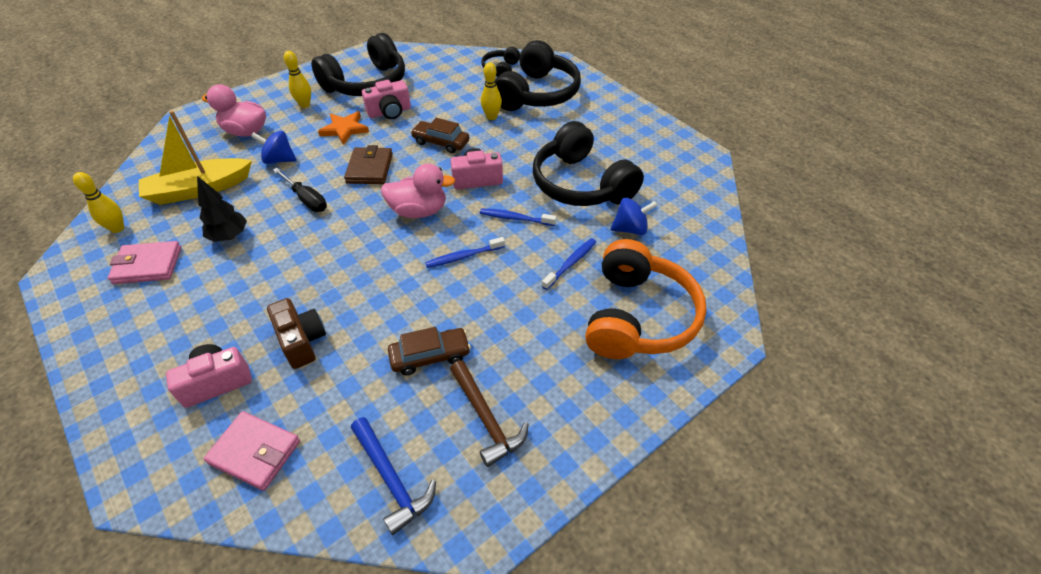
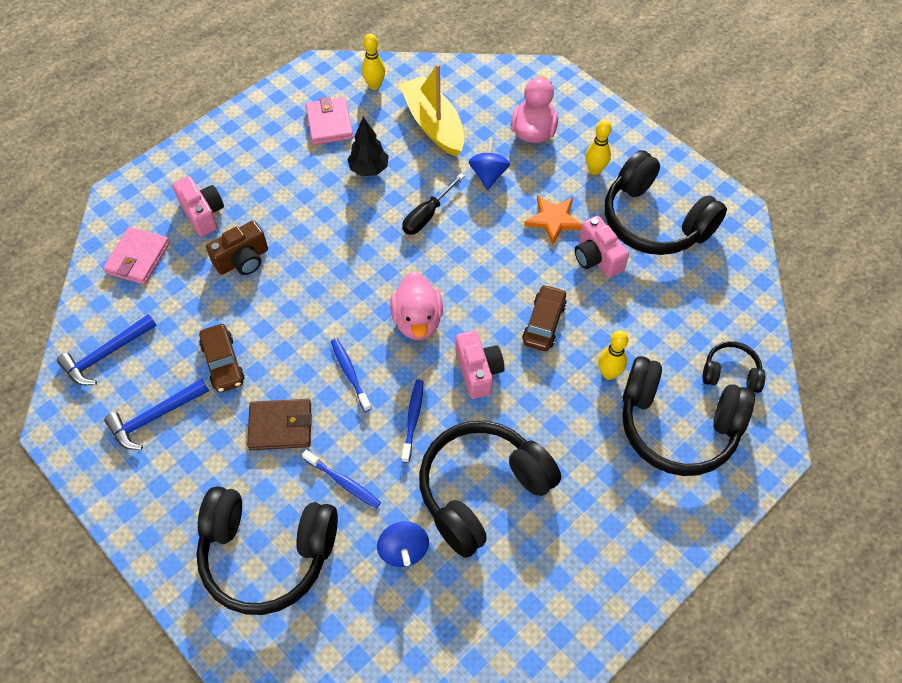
camera: 85 degrees right, 10 degrees up
(369, 168) = (484, 260): brown wallet -> brown wallet (280, 426)
(486, 418) = (155, 417): brown hammer -> blue hammer
(638, 316) = (267, 554): orange headphones -> black headphones

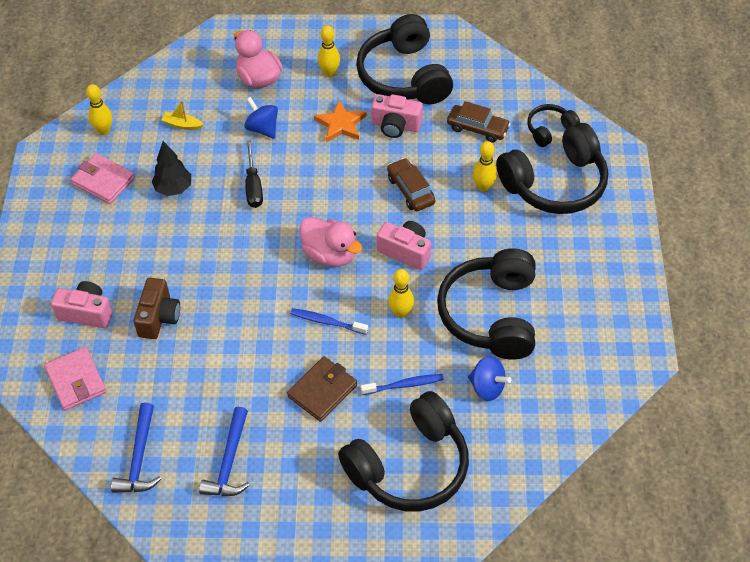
camera: 45 degrees left, 5 degrees down
(223, 363) = (232, 389): brown car -> brown car (477, 128)
(413, 419) = (400, 313): blue toothbrush -> yellow bowling pin
(433, 124) = (182, 125): yellow boat -> yellow boat, size x0.42
(654, 221) = (404, 76): black headphones -> black headphones turned 75 degrees clockwise

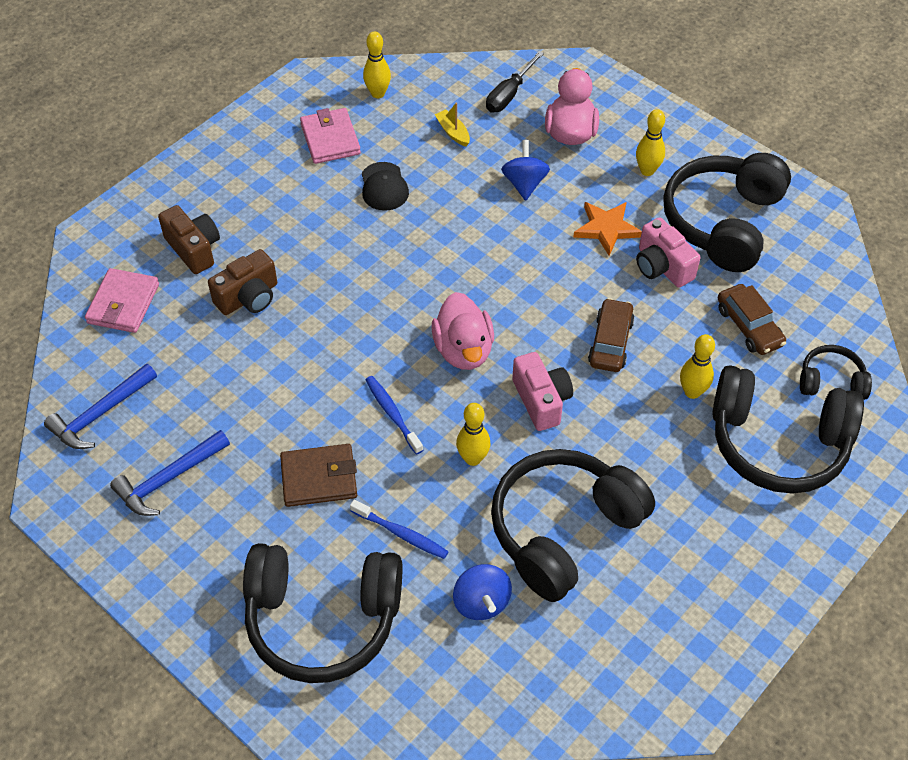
camera: 40 degrees right, 0 degrees up
(86, 313) = (194, 249): pink camera -> brown camera
(173, 188) = (384, 187): black tree -> black cap
(253, 186) = (459, 233): black screwdriver -> black screwdriver (509, 94)

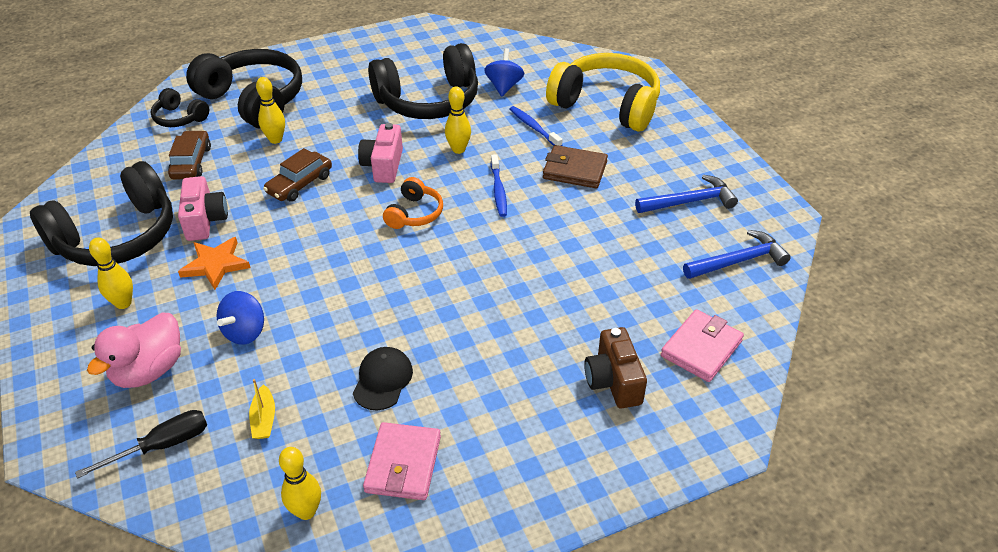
camera: 155 degrees left, 10 degrees down
(248, 297) = (575, 314): brown camera -> none
(322, 619) = (606, 105): black headphones -> yellow headphones
(463, 350) = (414, 214): pink duck -> orange headphones

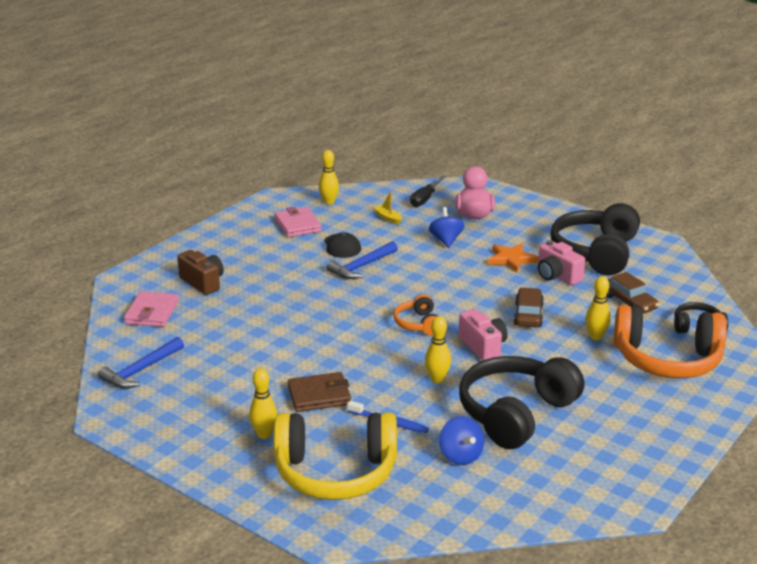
camera: 150 degrees right, 15 degrees down
(123, 303) = (534, 230): yellow bowling pin -> yellow bowling pin (264, 434)
(254, 100) = (667, 360): black headphones -> orange headphones
(498, 190) = (370, 359): blue toothbrush -> none
(689, 201) = (200, 402): blue hammer -> blue hammer (361, 266)

